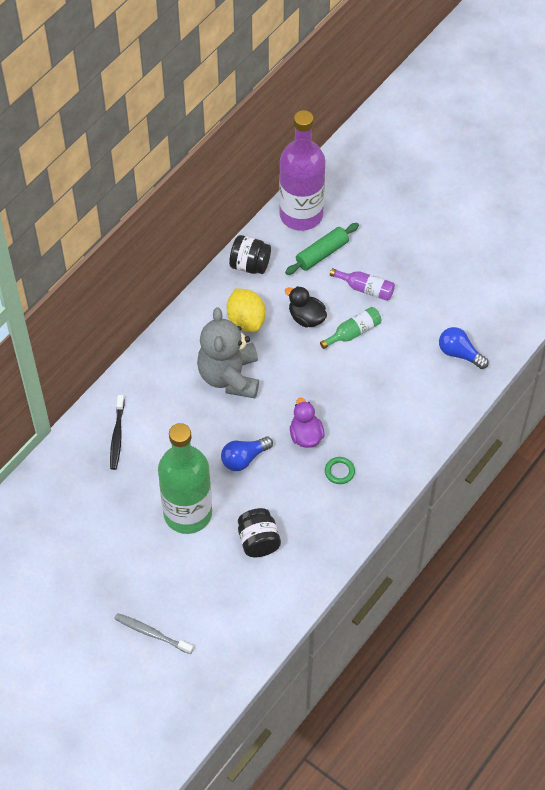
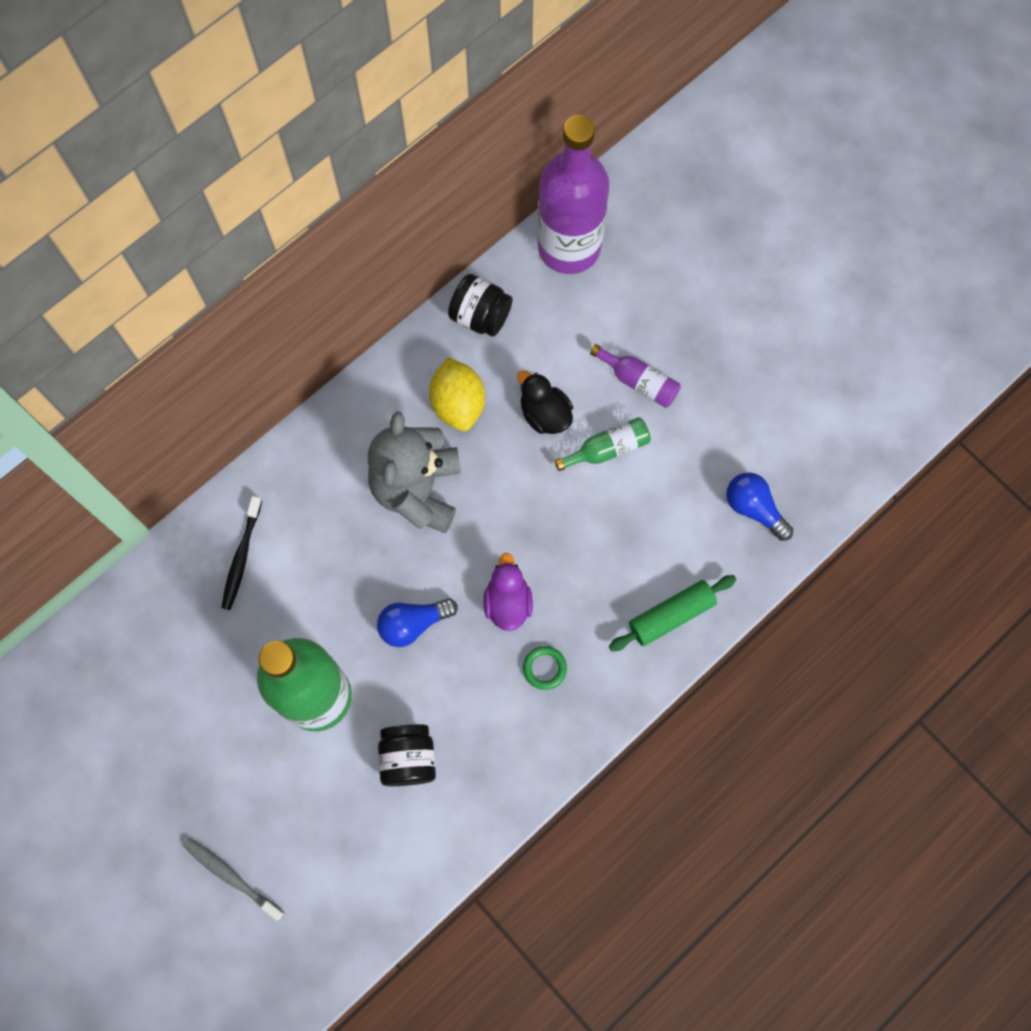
camera: 10 degrees right, 15 degrees up
(322, 254) = (587, 315): green rolling pin -> green rolling pin (671, 615)

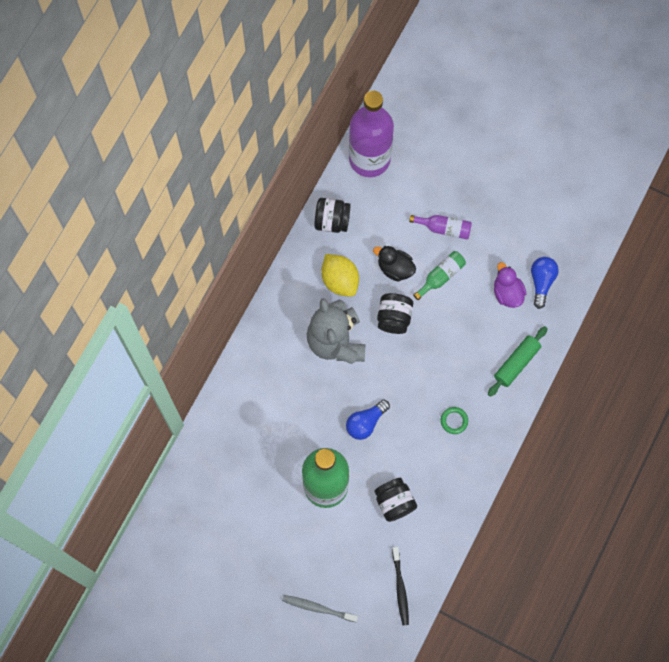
camera: 20 degrees left, 0 degrees up
(241, 556) = (245, 419): black toothbrush -> black toothbrush (400, 588)
(507, 602) = (417, 390): purple duck -> purple duck (507, 293)
(515, 485) = (394, 318): none -> black jar
(754, 508) = (541, 282): blue light bulb -> blue light bulb turned 75 degrees clockwise

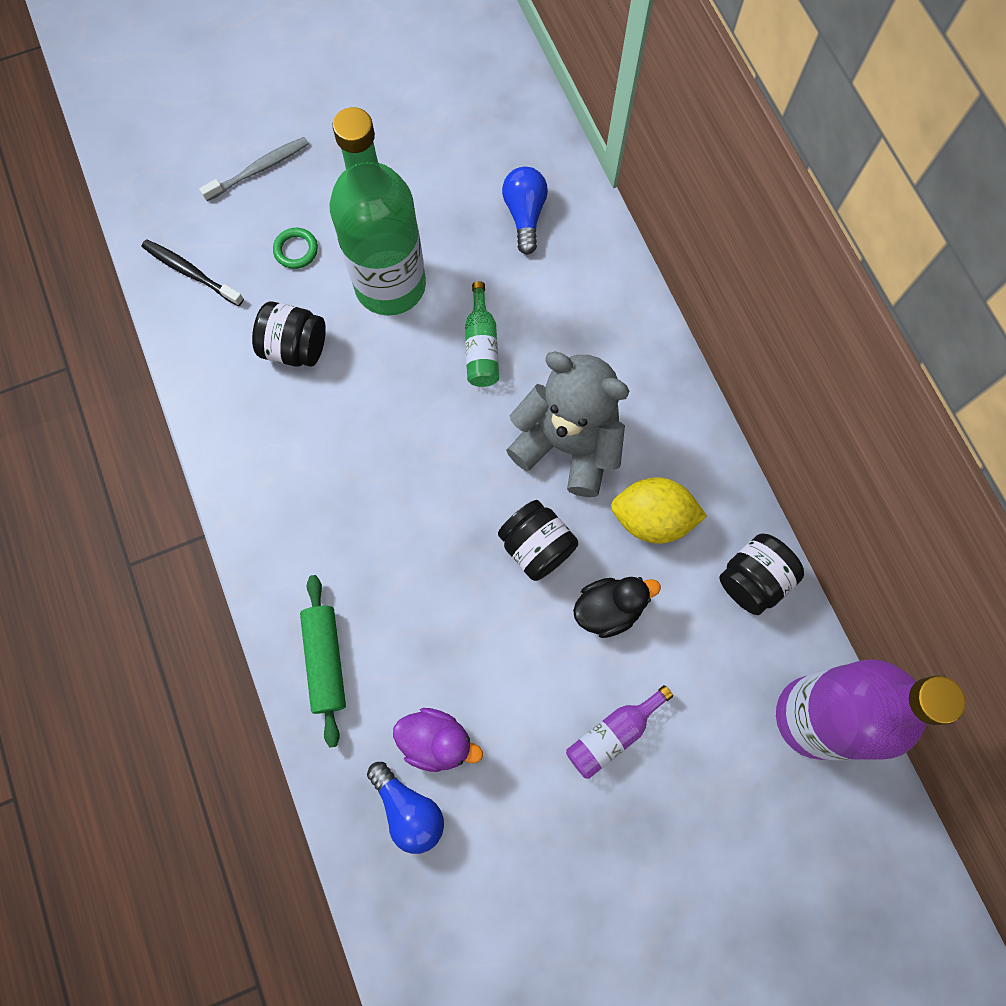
camera: 130 degrees right, 0 degrees up
(365, 422) = (426, 394): blue light bulb -> blue light bulb (525, 215)
(441, 276) = (542, 665): green bottle -> green bottle (481, 347)
(454, 421) = (326, 506): green ring -> green ring (296, 250)

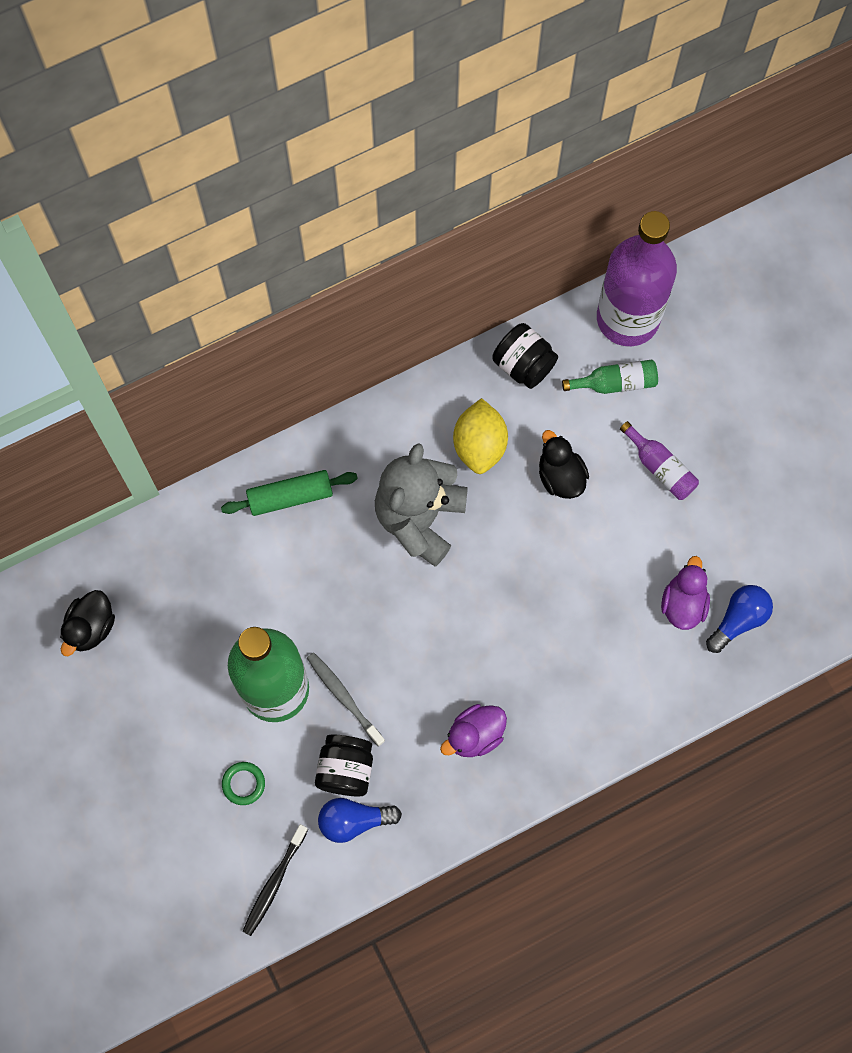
camera: 95 degrees left, 0 degrees up
(258, 169) = (155, 834): grey toothbrush -> grey toothbrush (344, 698)
(312, 482) = (475, 735): none -> purple duck
(325, 661) = (630, 701): green rolling pin -> green rolling pin (290, 496)
(476, 121) = (91, 627): none -> black duck
(481, 347) = (332, 600): green bottle -> green bottle (615, 382)
(525, 215) = (193, 572): blue light bulb -> blue light bulb (354, 820)
(536, 547) = (514, 537): black jar -> none

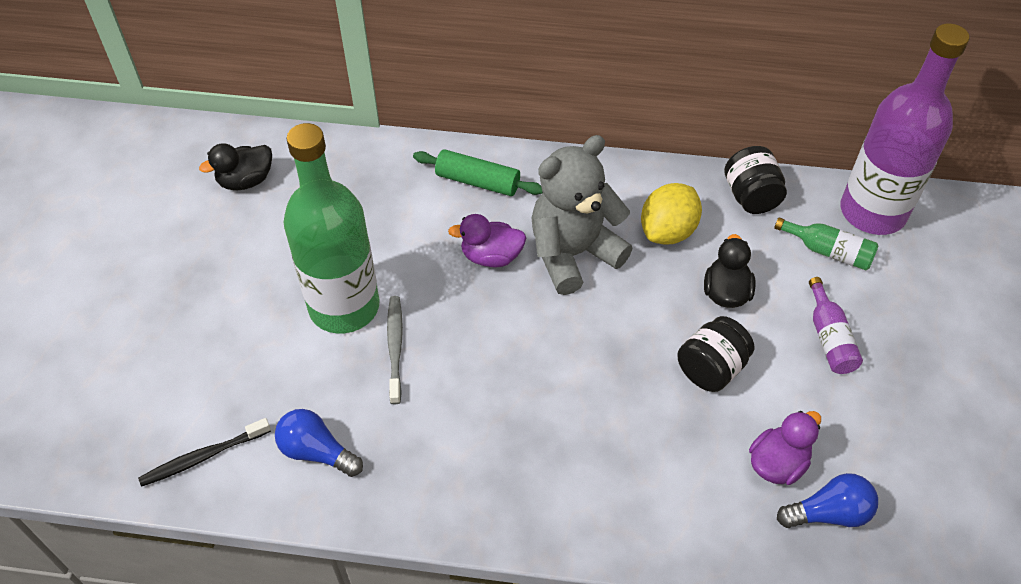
camera: 35 degrees right, 20 degrees down
(243, 784) = (253, 361): green ring -> none
(345, 769) = (347, 405): black jar -> black jar (711, 368)
(475, 735) = (485, 451): purple duck -> purple duck (491, 256)

